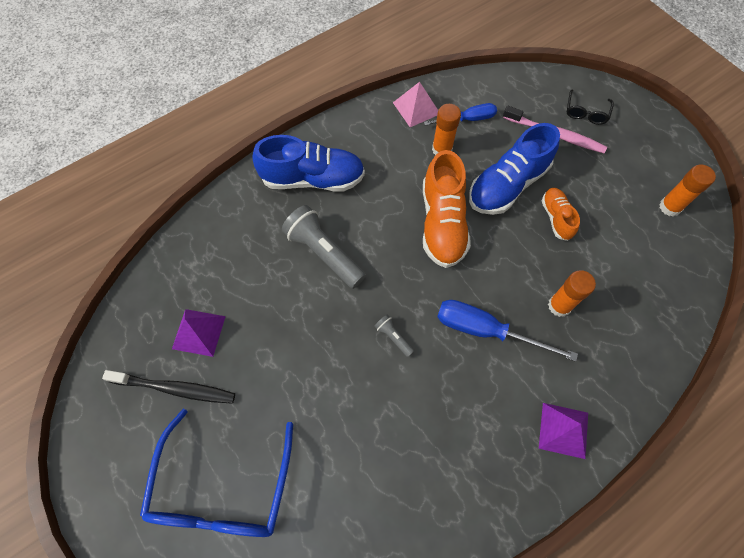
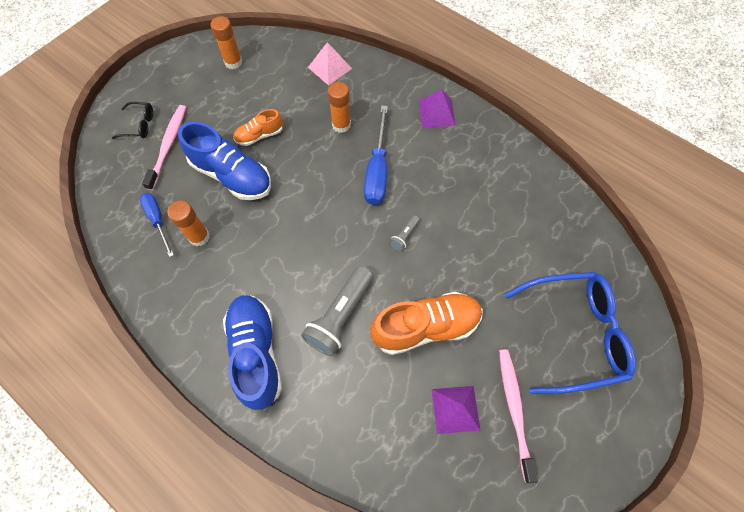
camera: 105 degrees left, 0 degrees up
(175, 389) = (514, 409): black toothbrush -> pink toothbrush
(416, 108) = (147, 271): pink pyramid -> pink pyramid (330, 67)
(442, 223) = (284, 220): orange shoe -> orange shoe (425, 327)

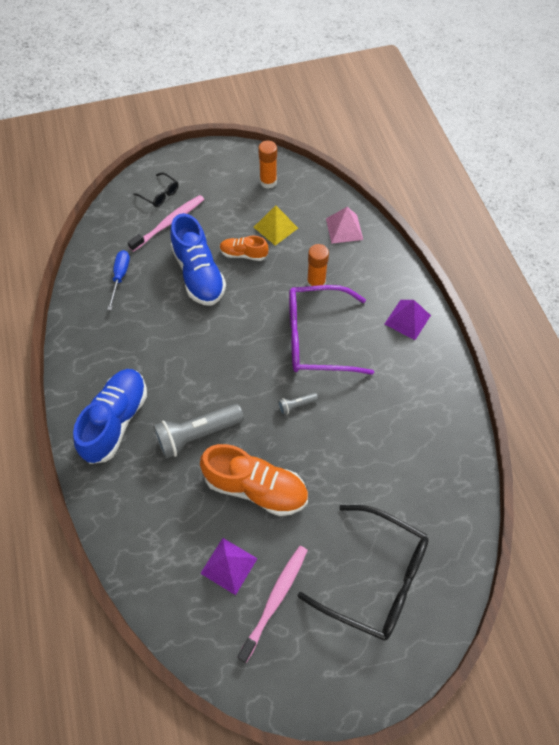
camera: 35 degrees right, 5 degrees down
(199, 237) = (140, 307): orange glue stick -> none
(270, 97) = (275, 227): none -> yellow pyramid
(377, 170) = (316, 338): blue screwdriver -> purple glasses
(574, 334) = (376, 578): blue glasses -> black glasses

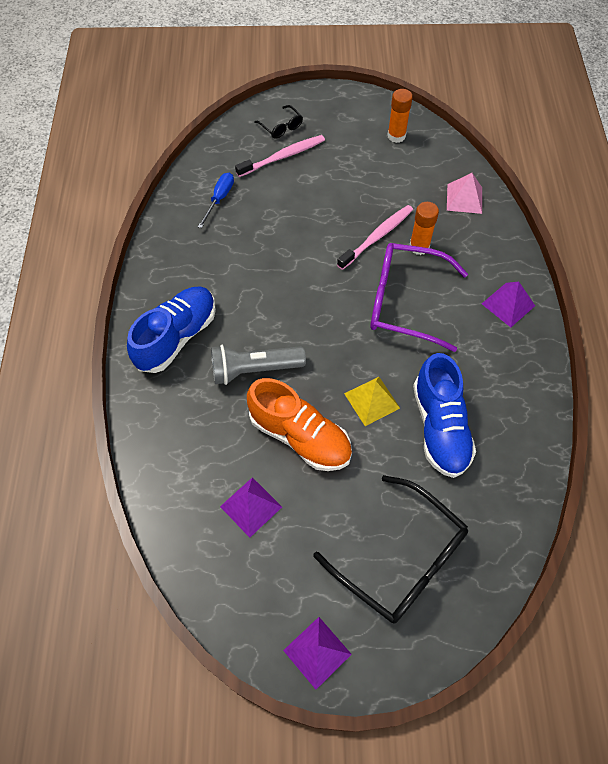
camera: 15 degrees right, 0 degrees up
(198, 274) = (299, 212): blue shoe -> blue shoe (440, 427)
(243, 254) = (351, 202): orange shoe -> none
(275, 227) = (391, 182): yellow pyramid -> yellow pyramid (372, 401)
(275, 599) = (289, 553): pink toothbrush -> pink toothbrush (377, 236)
(296, 405) = (364, 364): grey flashlight -> none
(324, 684) = (317, 652): none -> purple pyramid

